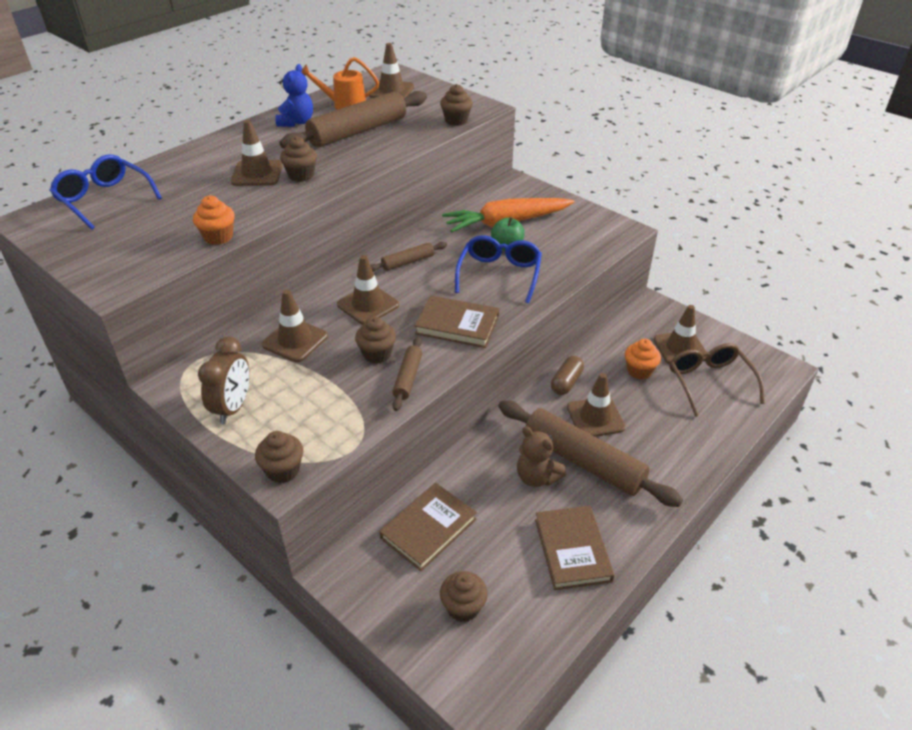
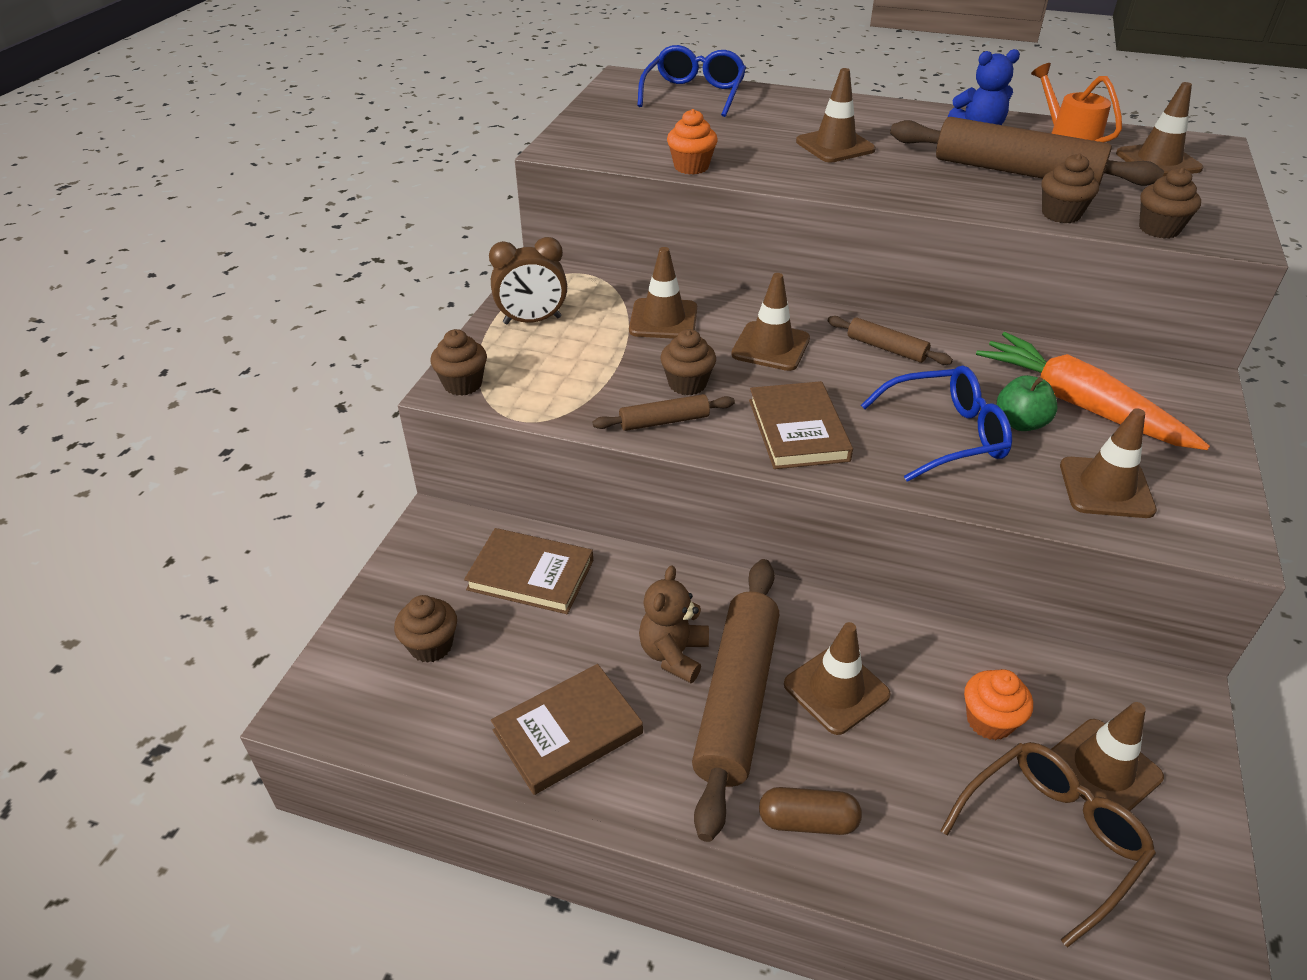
camera: 65 degrees right, 0 degrees up
(301, 175) = (865, 170): brown cupcake -> brown cupcake (1061, 214)
(566, 382) = (884, 633): brown capsule -> brown capsule (807, 821)
(571, 244) = (1106, 488): none -> brown traffic cone

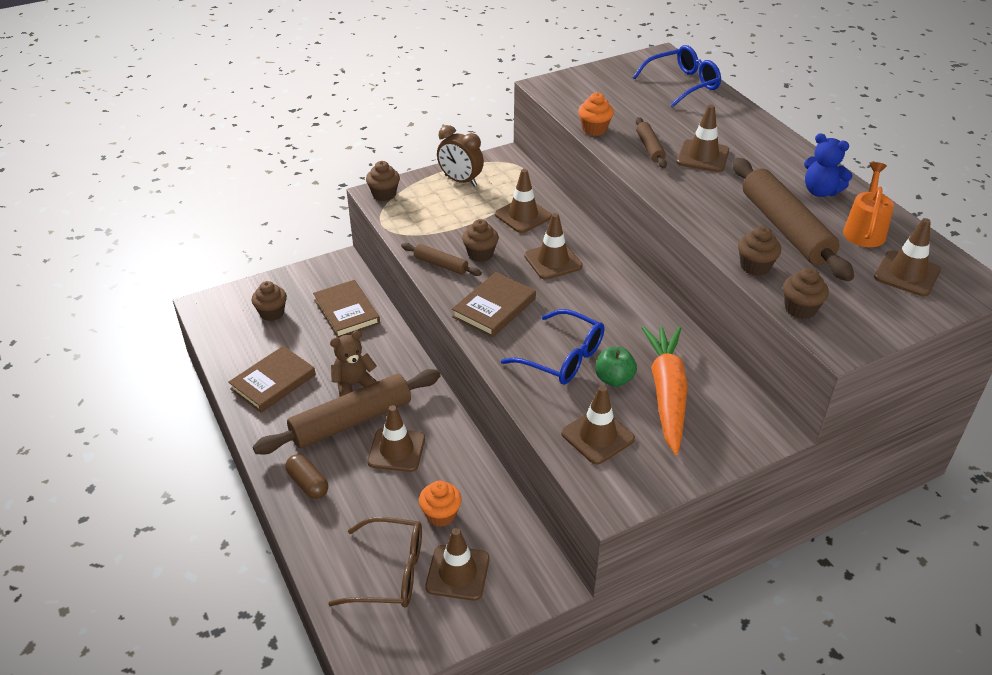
camera: 45 degrees right, 0 degrees up
(567, 732) = (273, 382): brown book -> brown book turned 60 degrees counterclockwise
(886, 348) = (613, 299): brown rolling pin -> brown rolling pin (649, 148)

